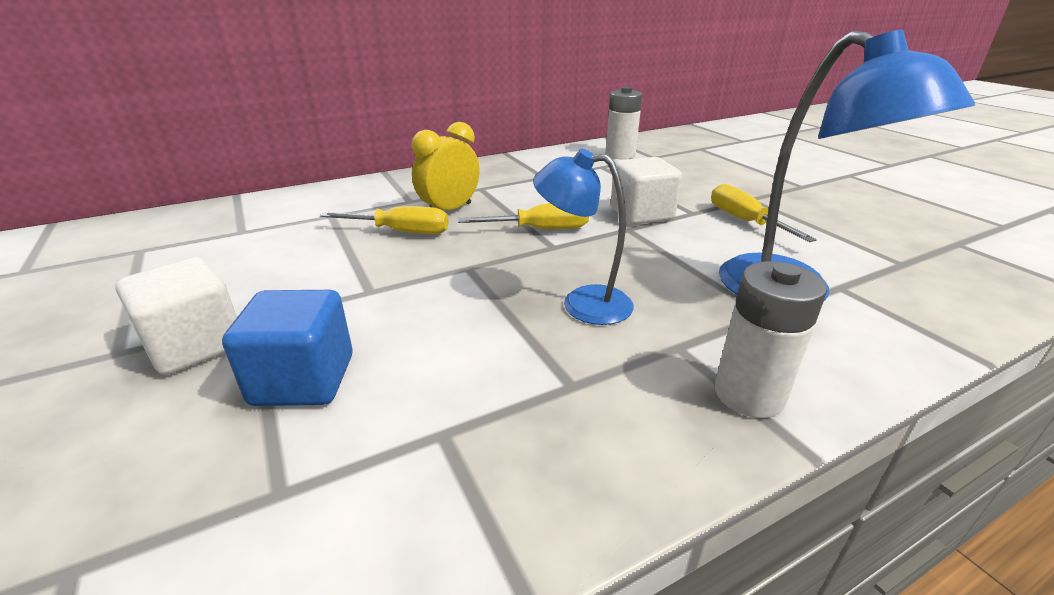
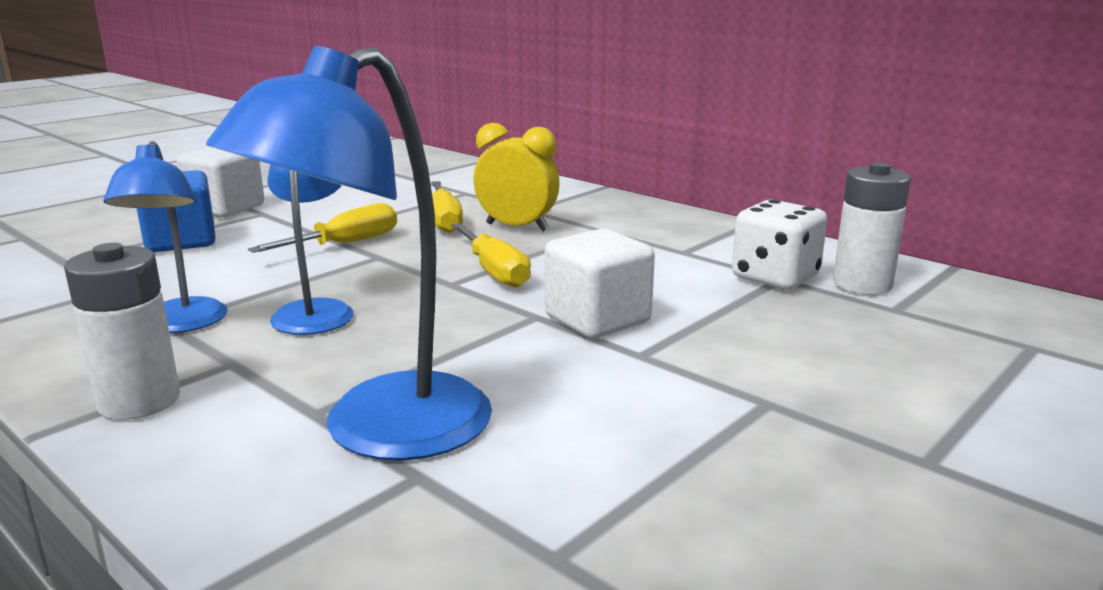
camera: 70 degrees right, 10 degrees down
(583, 375) = (181, 324): none -> blue lamp
(600, 167) = (775, 277): none -> white dice
(745, 221) = (640, 396): yellow screwdriver -> yellow screwdriver (344, 244)

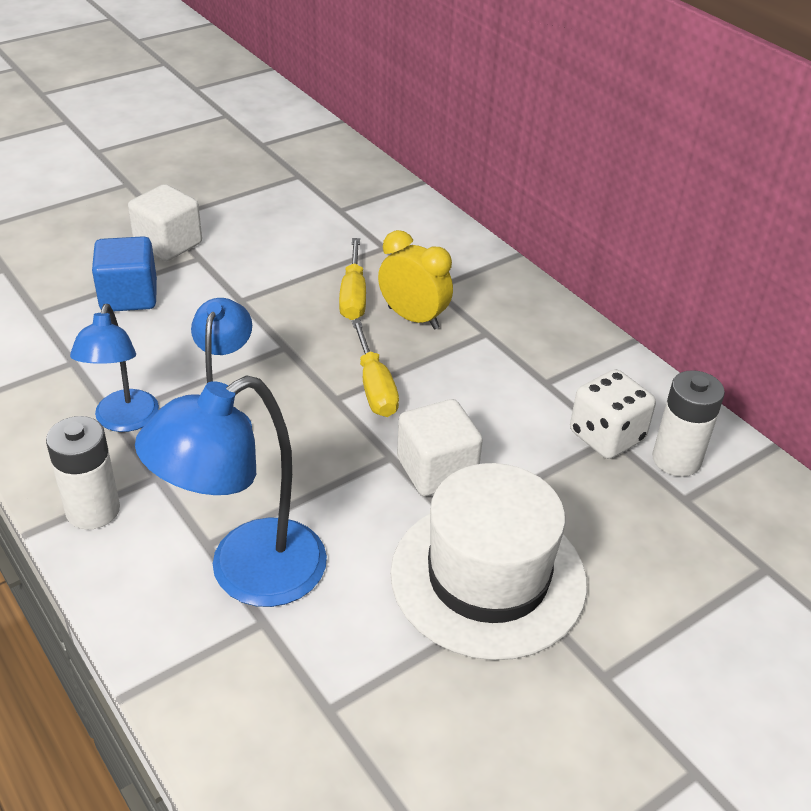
camera: 10 degrees right, 20 degrees up
(344, 244) = (261, 323): yellow screwdriver -> none
(712, 394) = (488, 577): none -> white hat

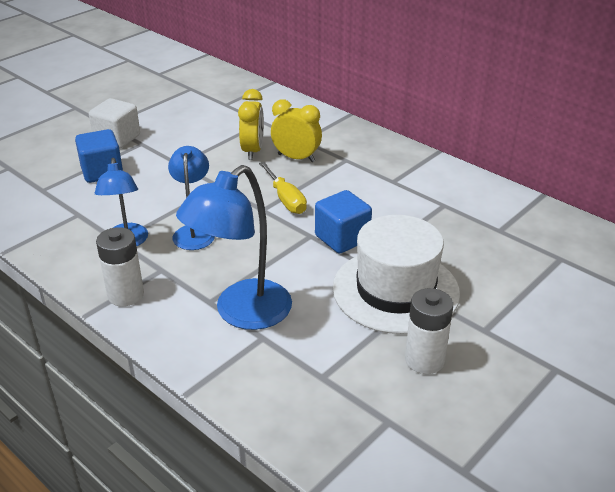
camera: 10 degrees left, 5 degrees down
(353, 295) = (252, 151): yellow screwdriver -> yellow clock
(436, 470) = (342, 238): white cube -> blue cube
(606, 436) = (441, 204): white dice -> none
(676, 459) = (487, 210): white battery -> white battery (424, 360)

